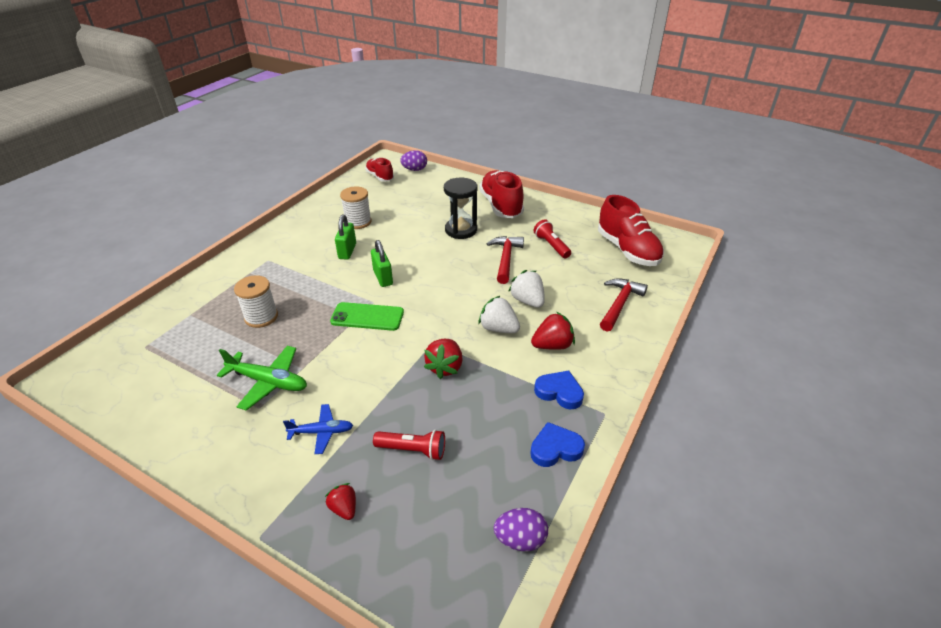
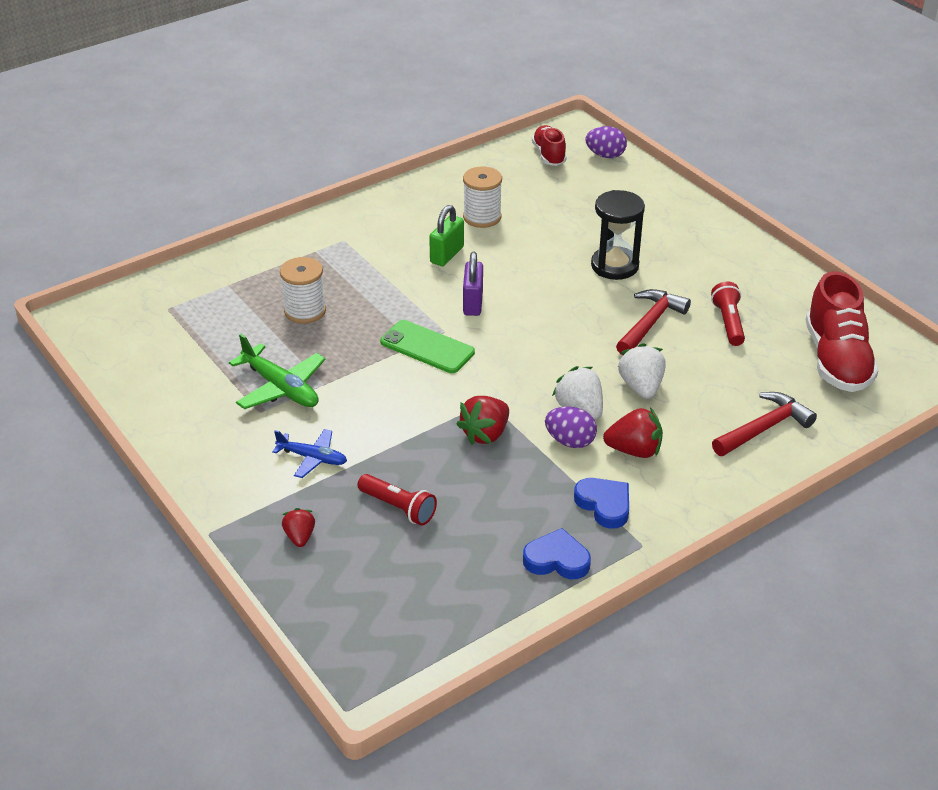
camera: 25 degrees right, 0 degrees up
(383, 277) = (473, 303): green padlock -> purple padlock
(501, 206) = (696, 244): red shoe -> none
(520, 539) = (460, 626): purple egg -> purple egg (570, 441)

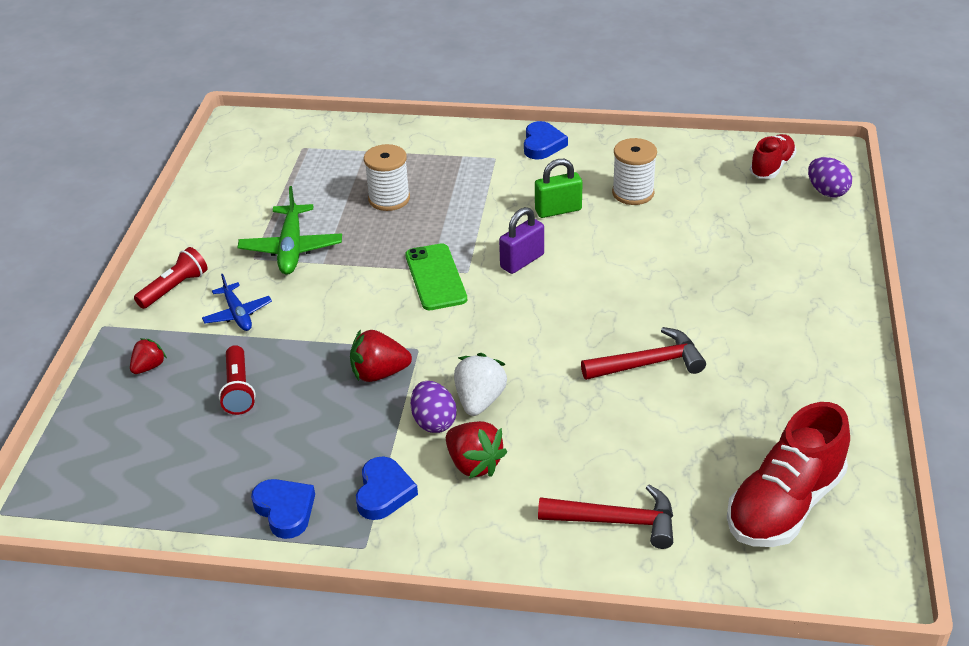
camera: 45 degrees right, 0 degrees up
(366, 213) = (542, 144): none -> blue heart
(614, 266) = (690, 295): black hourglass -> none
(641, 387) = (559, 414): white strawberry -> none
(728, 323) = (725, 405): red flashlight -> red flashlight (174, 288)

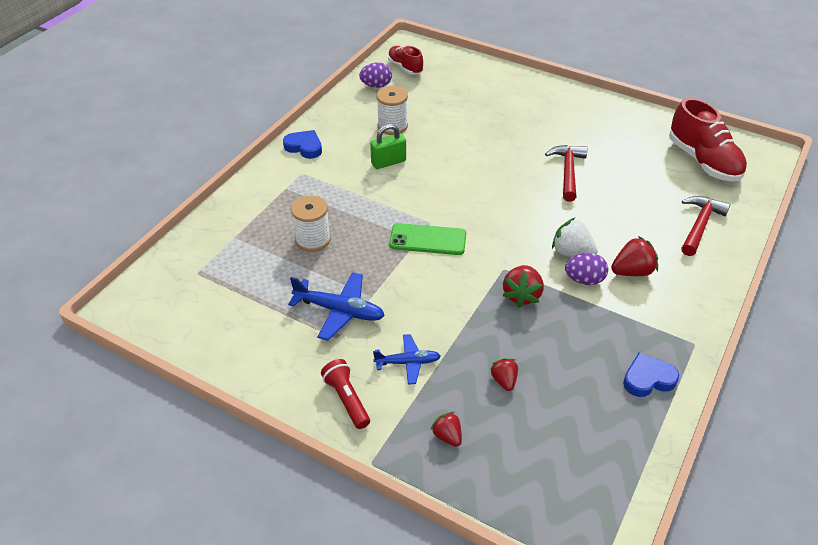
camera: 70 degrees left, 5 degrees up
(238, 390) = (504, 380): red flashlight -> red strawberry
(291, 248) = (339, 311): green plane -> blue plane
(384, 492) = (645, 321): blue heart -> none
(522, 261) = (435, 194): purple padlock -> none
(558, 210) = (388, 162): green padlock -> green padlock turned 60 degrees clockwise
(827, 191) = (444, 58): purple egg -> purple egg (376, 86)

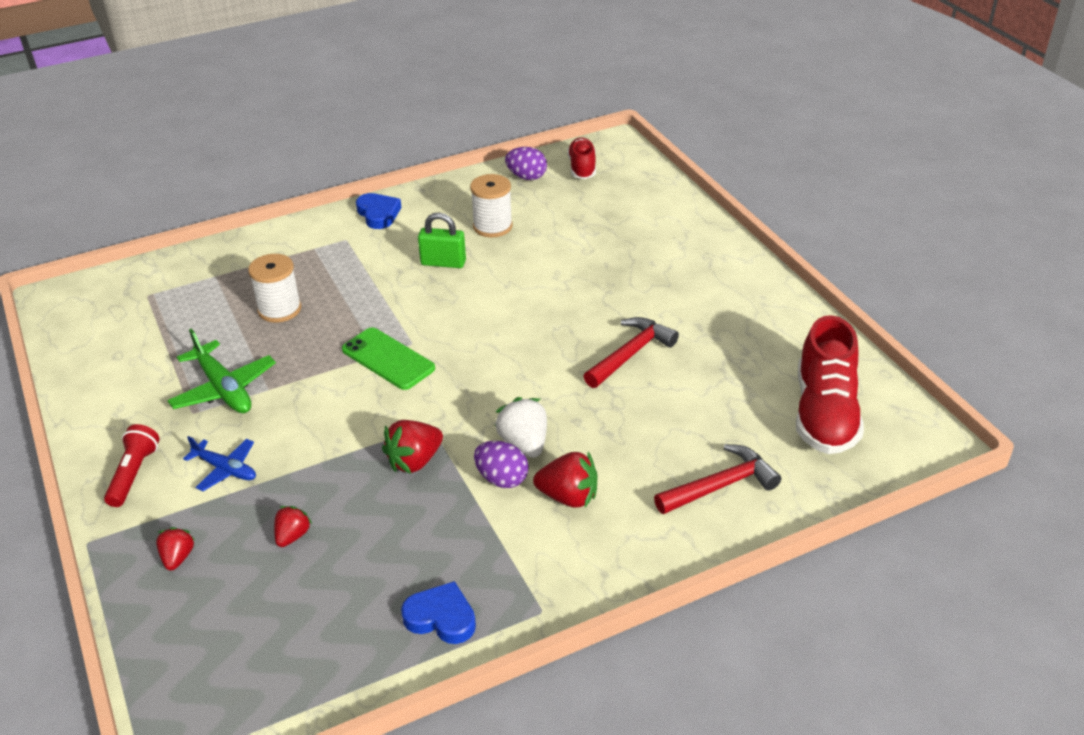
camera: 35 degrees right, 5 degrees down
(339, 311) = (223, 389): blue plane -> green plane

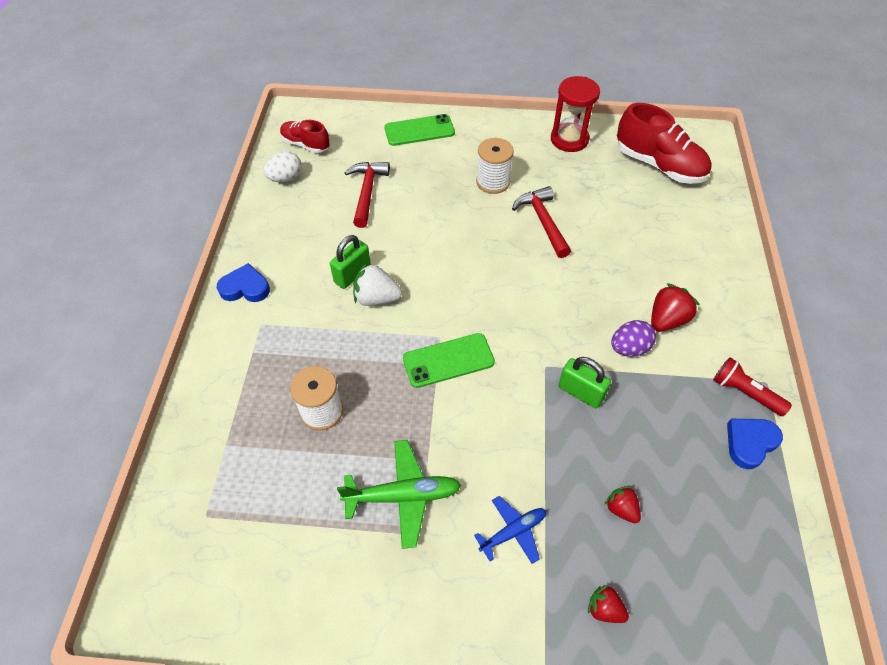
camera: 60 degrees left, 15 degrees up
(134, 474) = (474, 613): red flashlight -> red flashlight (745, 392)
(414, 461) = (580, 392): red strawberry -> green padlock
(492, 226) = (332, 225): white spool -> white spool (493, 182)
(524, 443) = (599, 319): white strawberry -> white strawberry (376, 298)
(526, 177) = (285, 178): purple egg -> white egg
(678, 223) = (419, 131): none -> green phone
(721, 485) = (696, 241): red hammer -> red hammer (367, 192)
(787, 328) = (569, 139): none -> red hourglass

